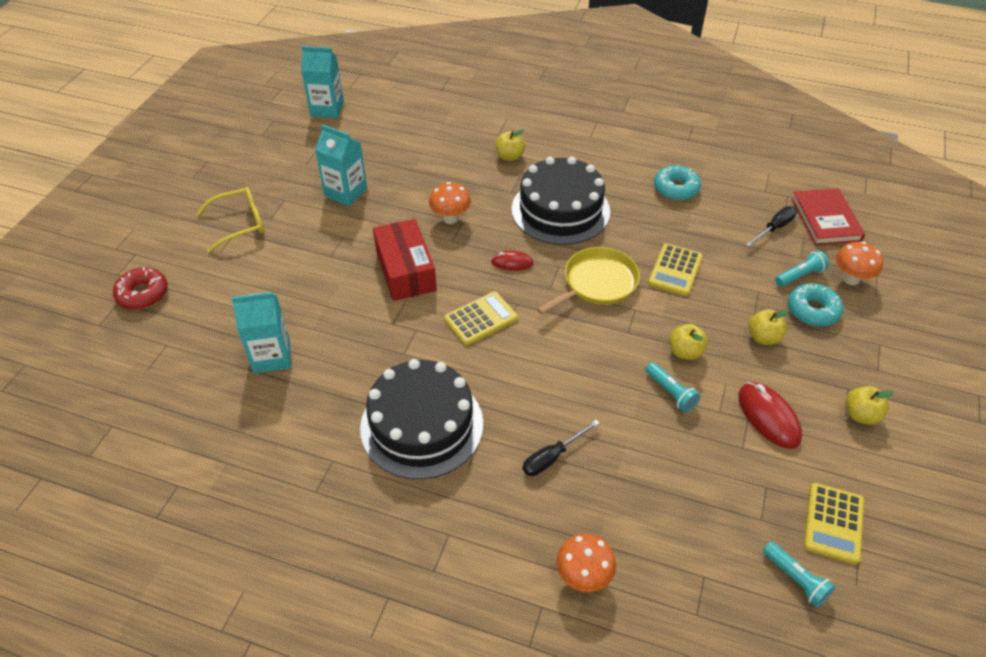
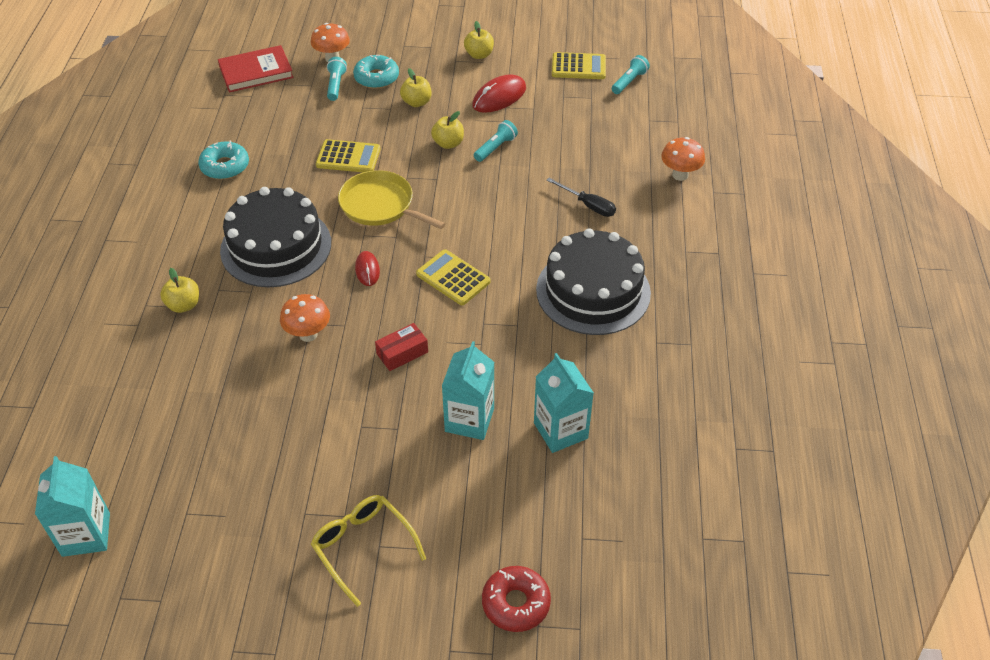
camera: 105 degrees left, 0 degrees up
(346, 192) = (278, 449): turquoise carton -> turquoise carton (469, 420)
(405, 270) = (402, 353): red box -> red box, size x0.54
(774, 228) = (274, 101): black screwdriver -> none
(800, 276) = (336, 85): turquoise flashlight -> turquoise flashlight turned 45 degrees clockwise

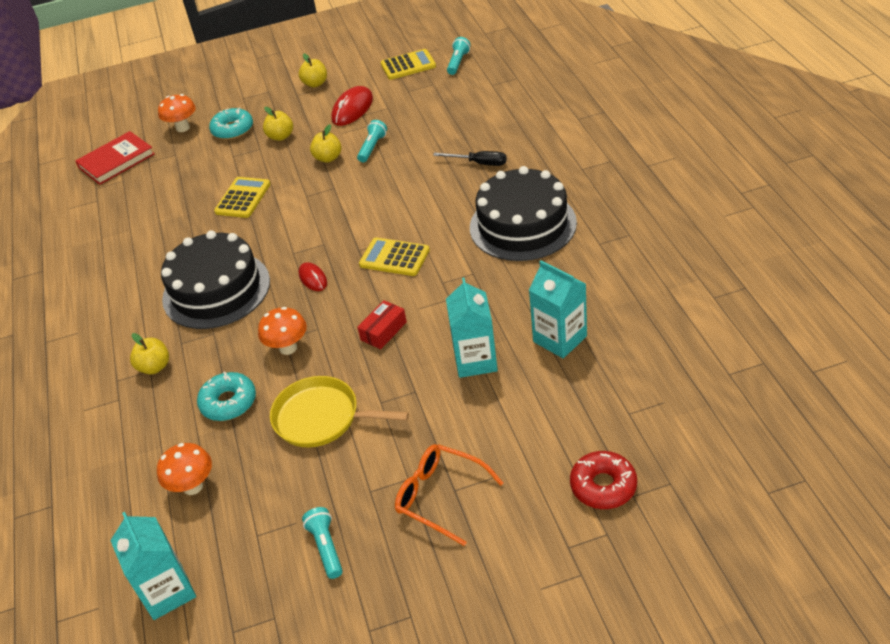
camera: 15 degrees left, 5 degrees down
(225, 166) = (130, 244): turquoise donut -> turquoise donut (228, 402)
(336, 85) = (198, 147): turquoise flashlight -> turquoise flashlight (326, 547)
(348, 157) = (243, 198): yellow calculator -> yellow calculator turned 60 degrees counterclockwise
(363, 547) = (440, 496): yellow glasses -> orange glasses
(380, 205) = (294, 225): yellow pan -> yellow pan (321, 418)
(680, 175) = (543, 115): orange mushroom -> orange mushroom (193, 486)

